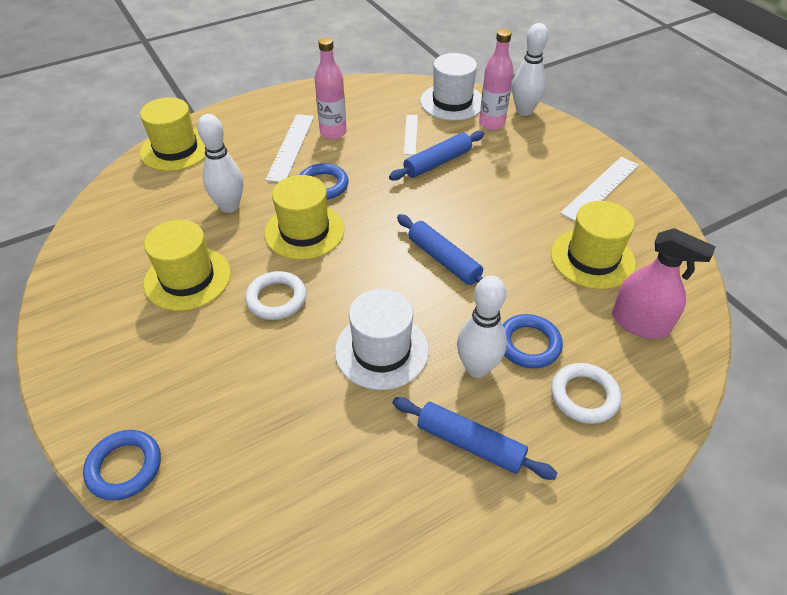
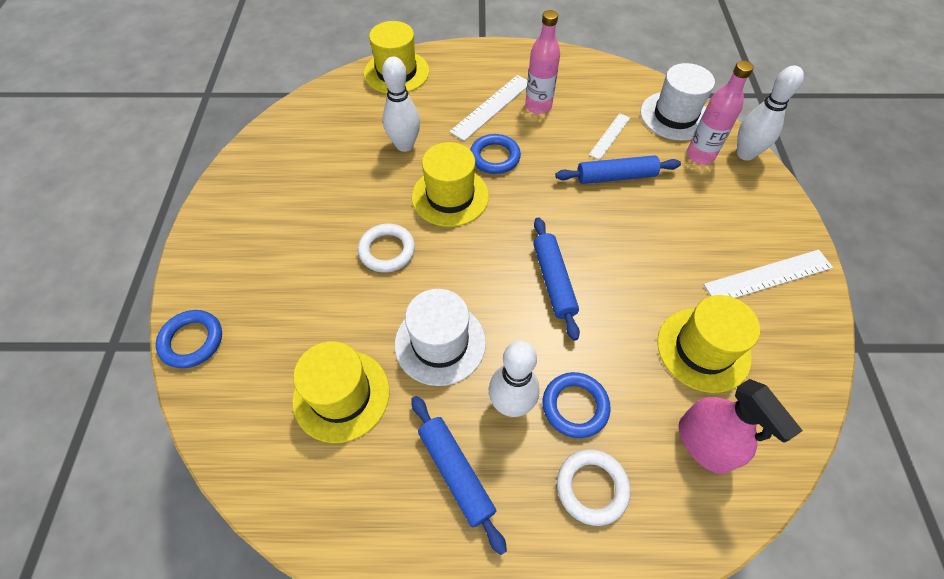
camera: 30 degrees right, 10 degrees up
(187, 278) = (332, 199): yellow hat -> yellow hat (341, 395)

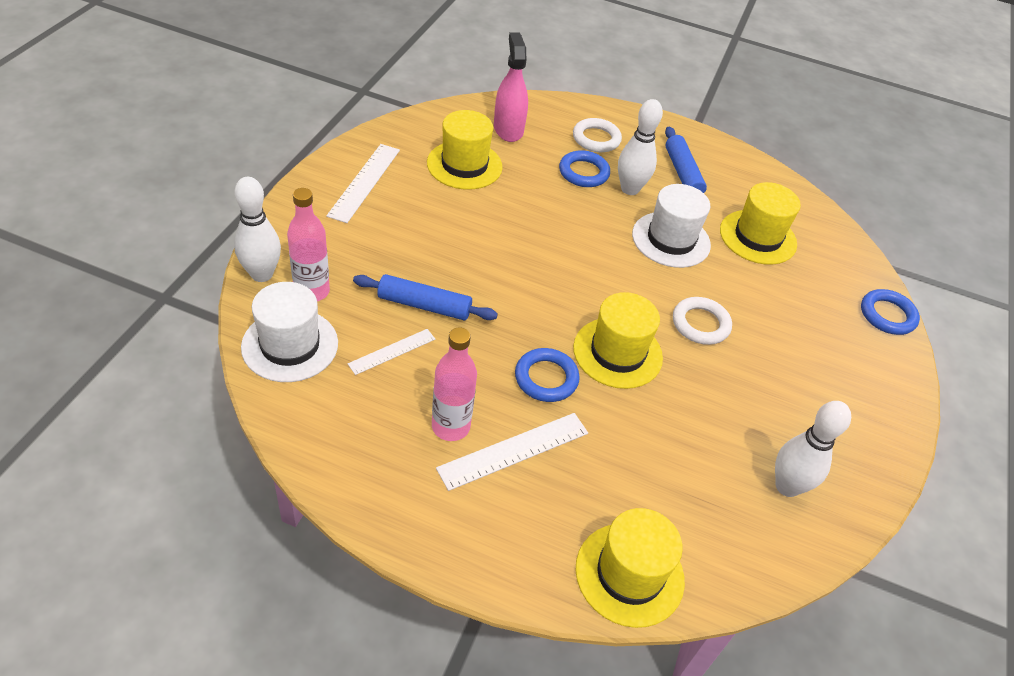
camera: 165 degrees left, 10 degrees down
(404, 145) = (651, 436): white bowling pin -> white bowling pin (787, 486)
(553, 281) = (552, 244): blue rolling pin -> none
(768, 276) = (364, 182): white ruler -> white ruler turned 75 degrees counterclockwise

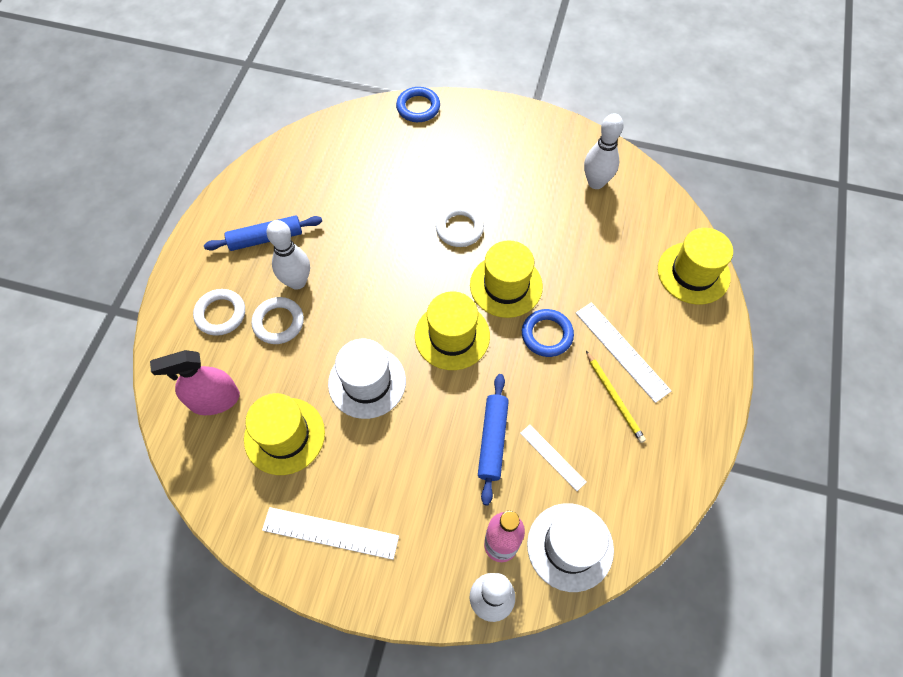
camera: 90 degrees left, 15 degrees up
(450, 426) = (614, 398): pink bottle -> yellow pencil
(583, 172) = (278, 322): blue ring -> white ring
(671, 239) = (362, 248): white hat -> white hat (367, 382)
(758, 237) = (345, 184): yellow hat -> yellow hat (452, 336)

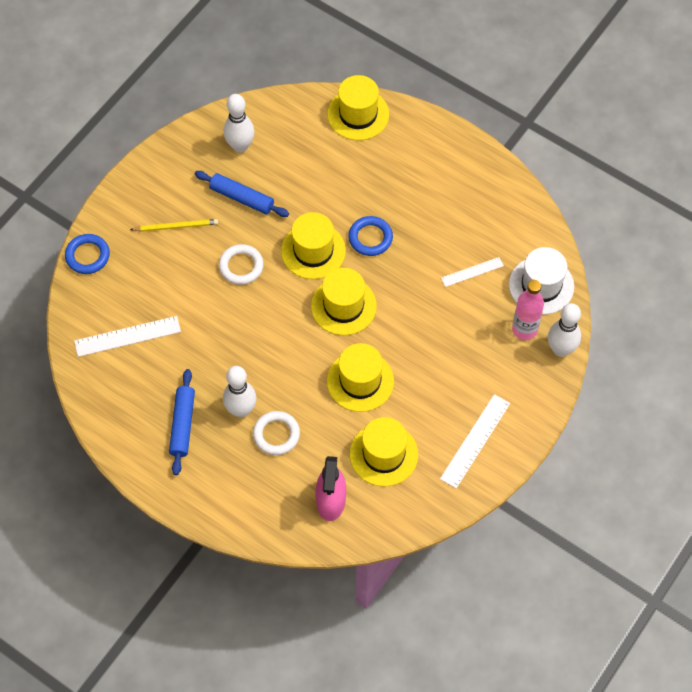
camera: 70 degrees left, 0 degrees up
(220, 314) = (248, 479): white ring -> none
(367, 382) = (360, 381): white hat -> yellow hat
(493, 440) = (444, 307): blue rolling pin -> blue rolling pin (242, 198)
(614, 398) = (442, 213): yellow pencil -> yellow pencil (176, 226)
(622, 351) = (405, 192): white ruler -> white ruler (127, 336)

